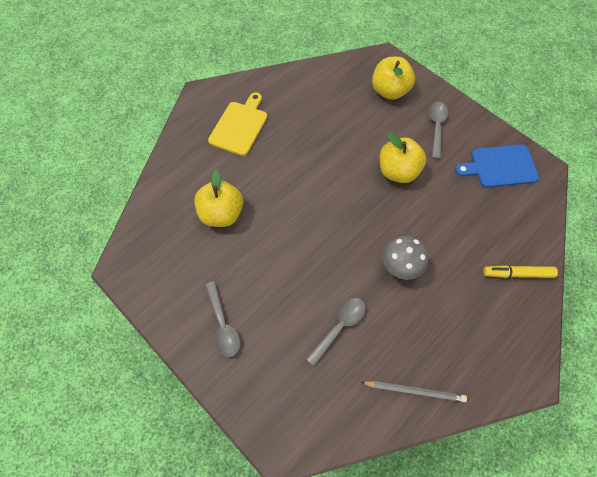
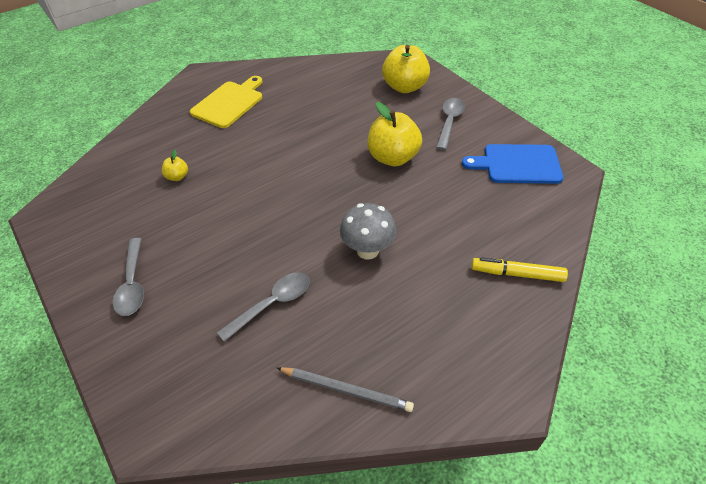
camera: 10 degrees right, 15 degrees down
(221, 214) = (177, 177): yellow apple -> yellow apple, size x0.46

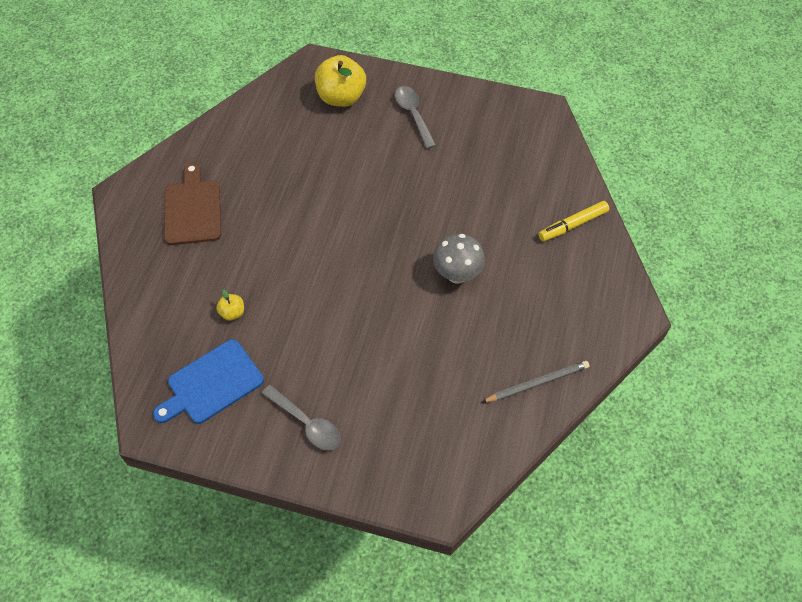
camera: 40 degrees left, 10 degrees up
(229, 103) = (192, 209): yellow cutting board -> brown cutting board
(272, 304) = (430, 362): grey spoon -> none
(393, 157) = (399, 179): yellow apple -> none
(518, 164) = (500, 127): blue cutting board -> blue cutting board (212, 383)

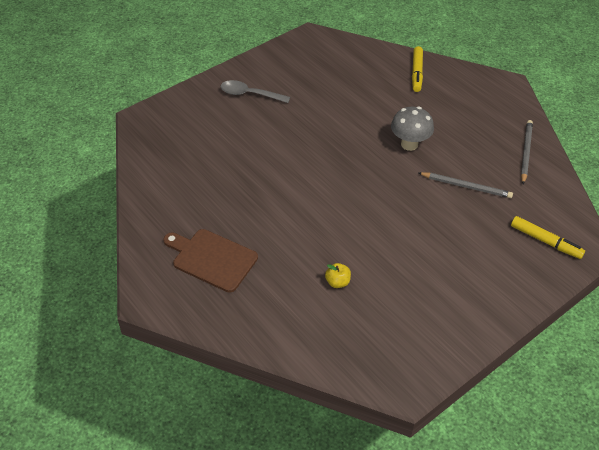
camera: 55 degrees left, 10 degrees down
(212, 383) = (394, 327): blue cutting board -> none
(307, 423) = (472, 286): grey spoon -> none
(341, 97) = (192, 121): yellow apple -> none
(417, 461) = (545, 241): none -> yellow marker
(438, 353) = (466, 186): none -> grey pencil

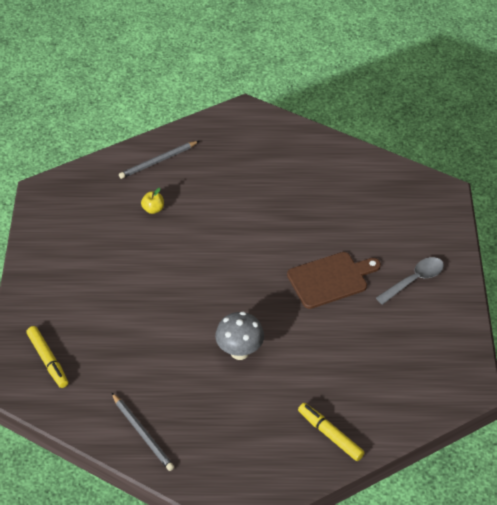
camera: 130 degrees right, 0 degrees up
(212, 259) = (245, 157): brown cutting board -> brown cutting board (330, 279)
(466, 186) = (153, 354): grey pencil -> grey pencil (158, 161)
(545, 241) = (48, 360): yellow marker -> yellow marker turned 105 degrees counterclockwise

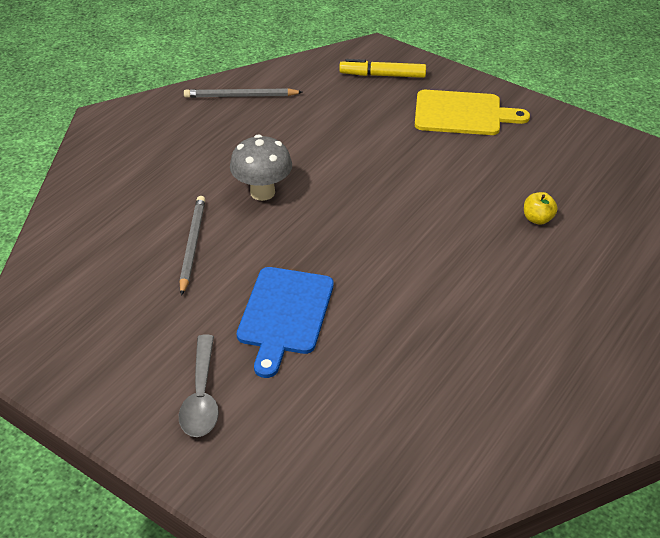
camera: 125 degrees right, 5 degrees down
(66, 291) = (462, 114): none -> yellow cutting board
(158, 161) = (626, 259): grey pencil -> grey pencil (192, 245)
(330, 279) = (284, 314): brown cutting board -> blue cutting board
(330, 435) = (96, 205): yellow marker -> none

